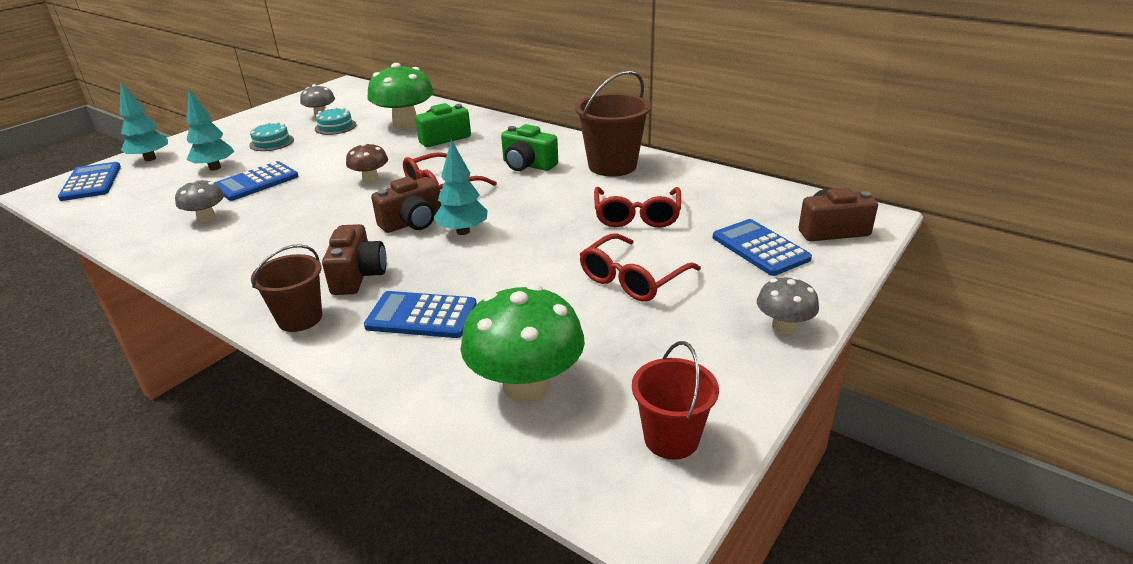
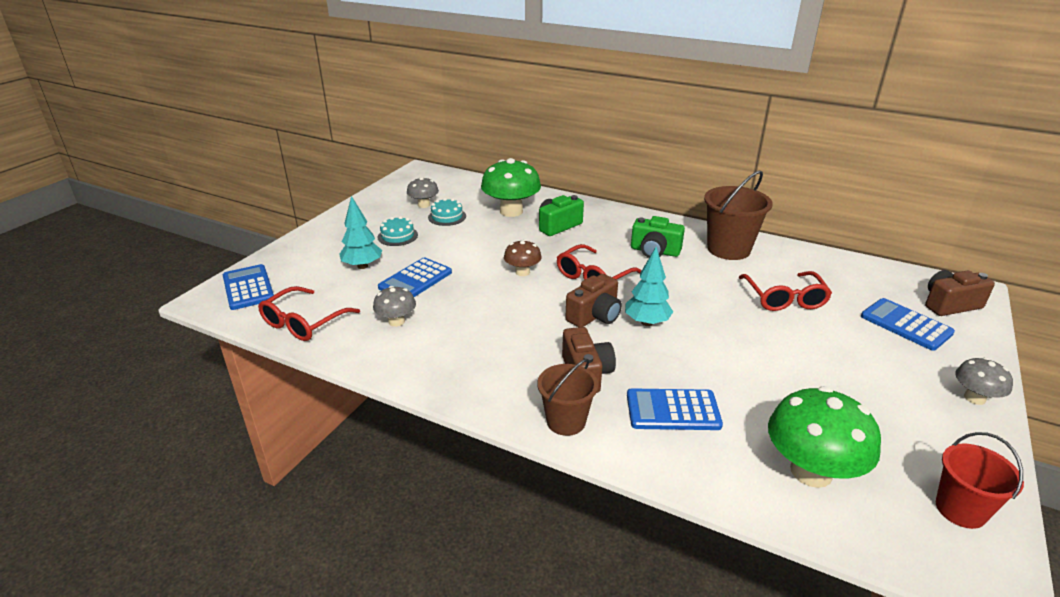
camera: 10 degrees left, 0 degrees up
(150, 159) = (289, 258): turquoise tree -> none
(632, 279) = (824, 361): red glasses -> red glasses (303, 323)

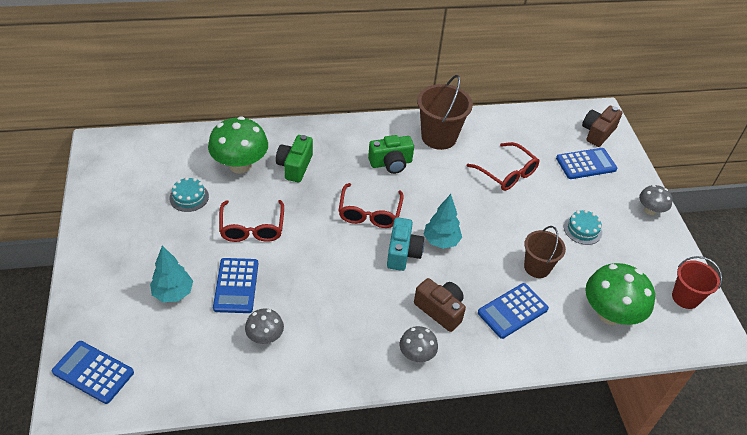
camera: 40 degrees left, 15 degrees up
(303, 323) = (189, 380): red glasses -> red glasses (252, 228)
(397, 236) = (167, 242): turquoise cake -> turquoise cake (582, 229)
(424, 205) = (151, 191): grey mushroom -> grey mushroom (416, 354)
(522, 272) = (313, 234): brown mushroom -> none
(566, 421) = (460, 357): brown bucket -> brown bucket (537, 267)
(595, 316) = (403, 253): brown camera -> turquoise camera
(906, 325) = (586, 164): blue calculator -> blue calculator turned 150 degrees clockwise

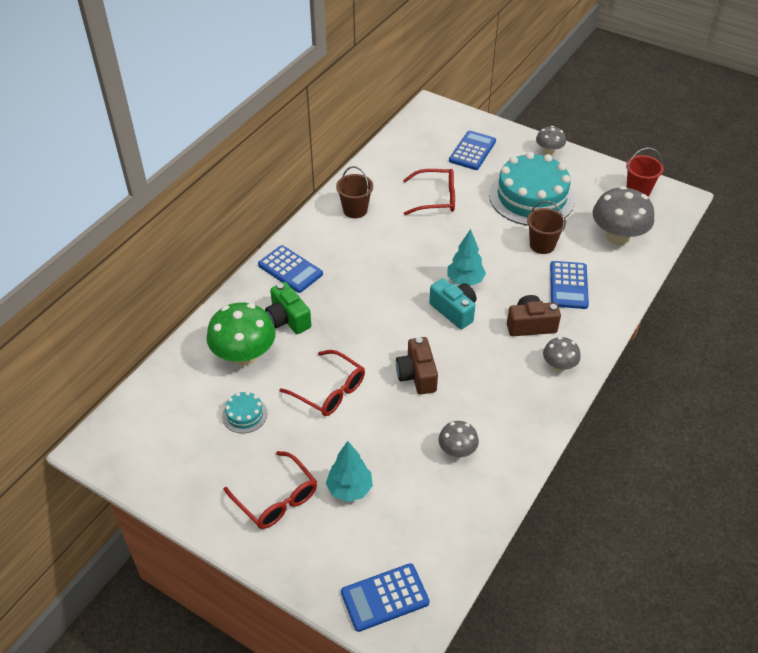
camera: 45 degrees left, 0 degrees up
(236, 286) = (384, 439): blue calculator -> blue calculator (290, 269)
(369, 213) = (392, 304): red glasses -> red glasses (276, 499)
(391, 163) = (352, 257): green camera -> none
(439, 137) = (355, 210): brown bucket -> brown bucket, size x0.65
(582, 229) = (531, 197): turquoise cake -> turquoise cake, size x2.34
(597, 133) = (449, 123): brown camera -> brown camera (417, 375)
(610, 314) = (617, 237): green mushroom -> grey mushroom

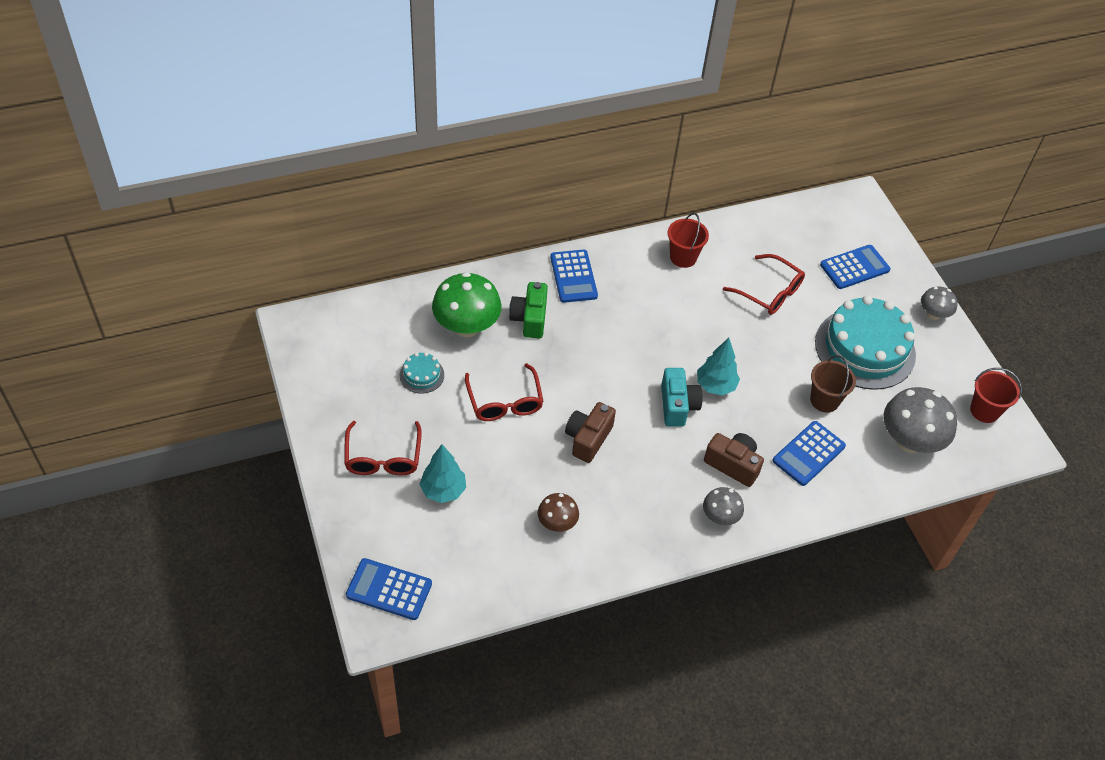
camera: 35 degrees right, 5 degrees up
(355, 210) = (683, 257): brown bucket -> red bucket
(457, 450) = (557, 523): grey mushroom -> brown mushroom

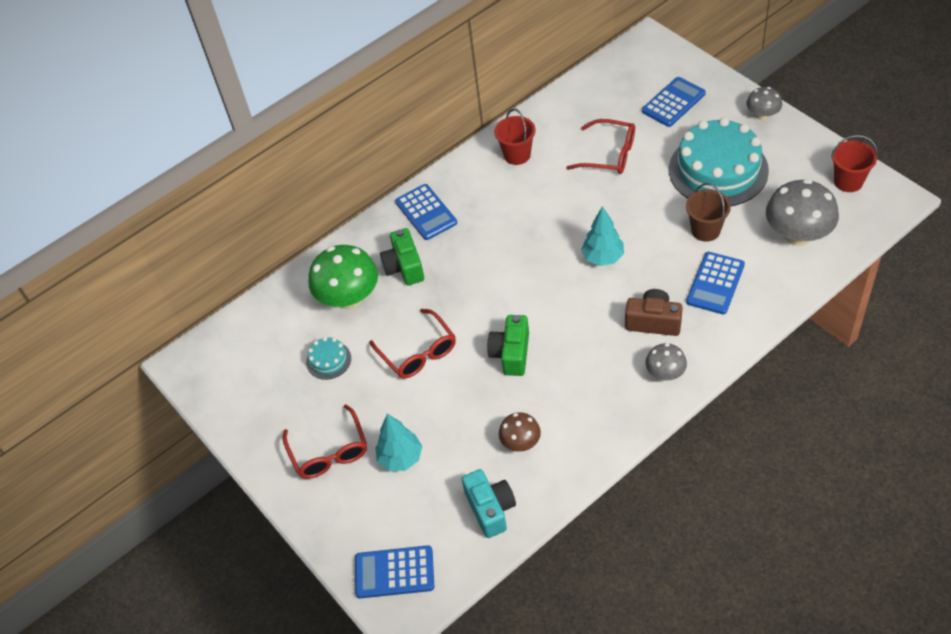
camera: 10 degrees left, 0 degrees up
(588, 438) = (511, 353): brown camera -> green camera
(677, 406) = (577, 290): turquoise camera -> turquoise camera (490, 509)

